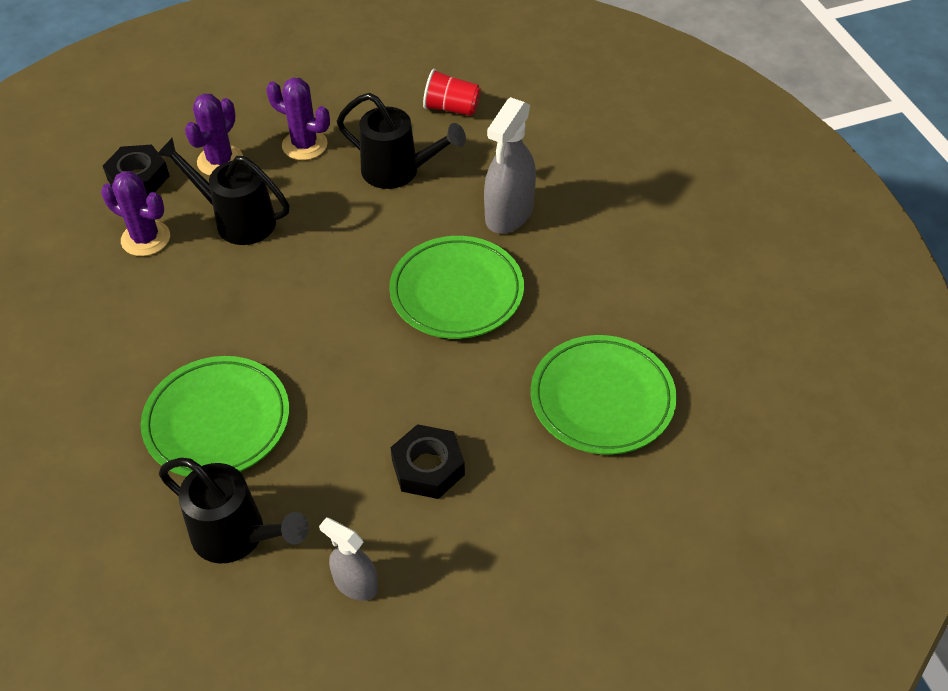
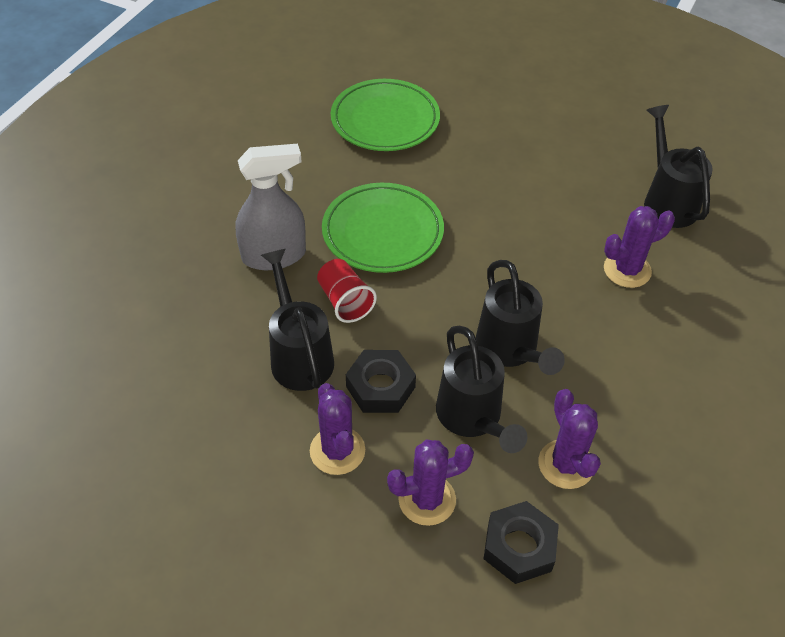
camera: 135 degrees left, 0 degrees up
(217, 421) = (627, 270): green plate -> purple cactus
(255, 281) = (510, 350): none -> black watering can
(355, 584) = (619, 139): grey spray bottle -> none
(428, 467) = (522, 158): black nut -> black nut (380, 387)
(451, 108) = (177, 380): red cup -> red cup (345, 301)

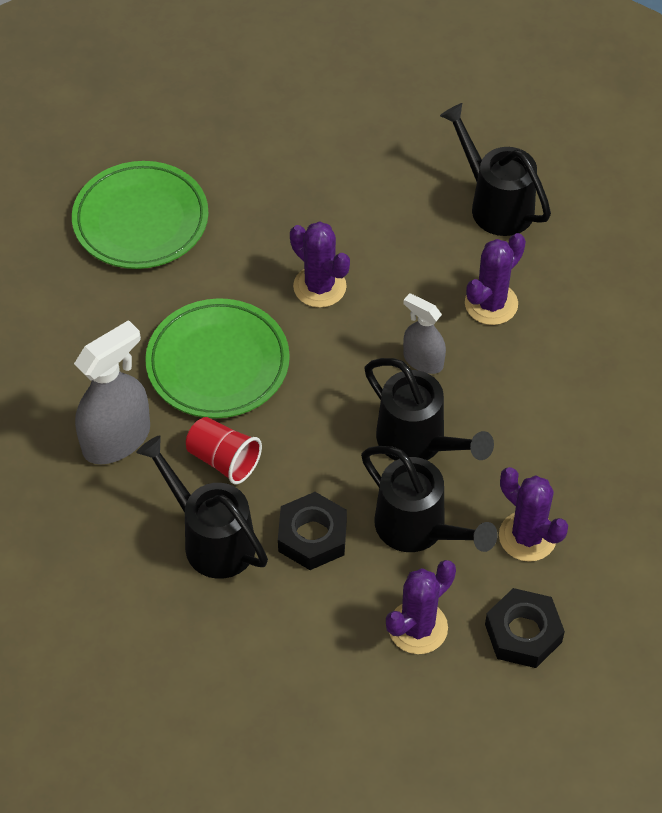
camera: 25 degrees left, 5 degrees up
(337, 451) = (307, 619): purple cactus -> purple cactus (319, 286)
(547, 290) = (423, 360): none -> grey spray bottle

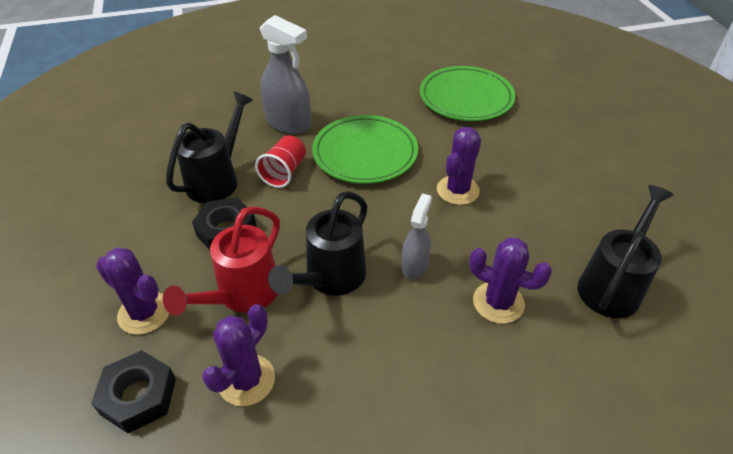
camera: 75 degrees right, 10 degrees down
(418, 529) = (242, 295): black watering can -> red watering can

